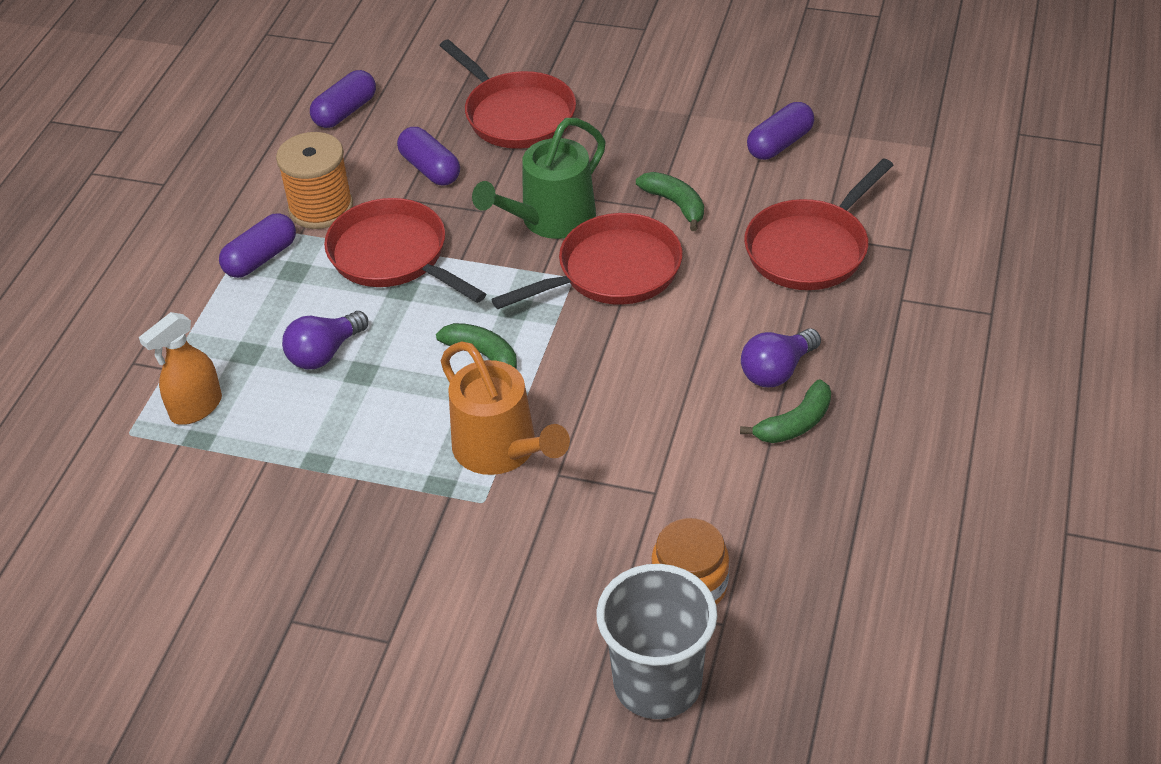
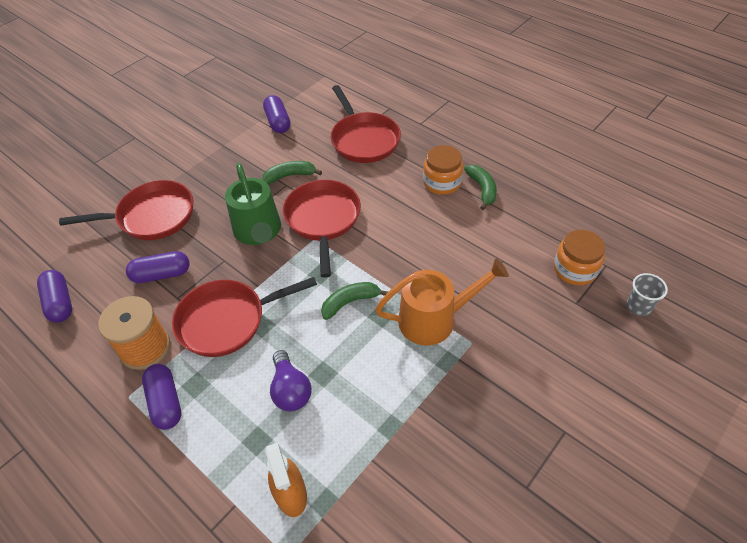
camera: 65 degrees left, 5 degrees up
(657, 684) = (638, 307): grey cup -> grey cup, size x0.48
(777, 371) = (442, 182): purple light bulb -> orange jar

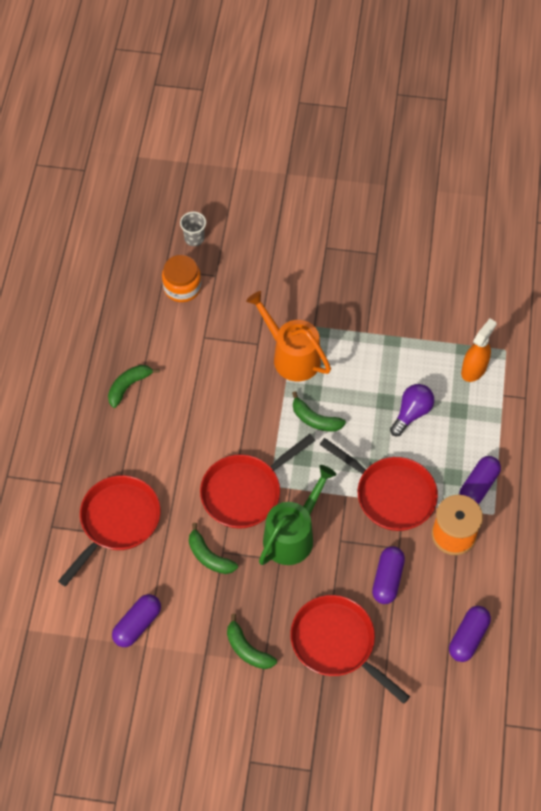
camera: 125 degrees left, 10 degrees up
(161, 274) = (387, 579): purple capsule -> purple capsule turned 60 degrees clockwise
(203, 167) = (247, 649): none -> green banana
(442, 182) = (139, 422): orange jar -> none

